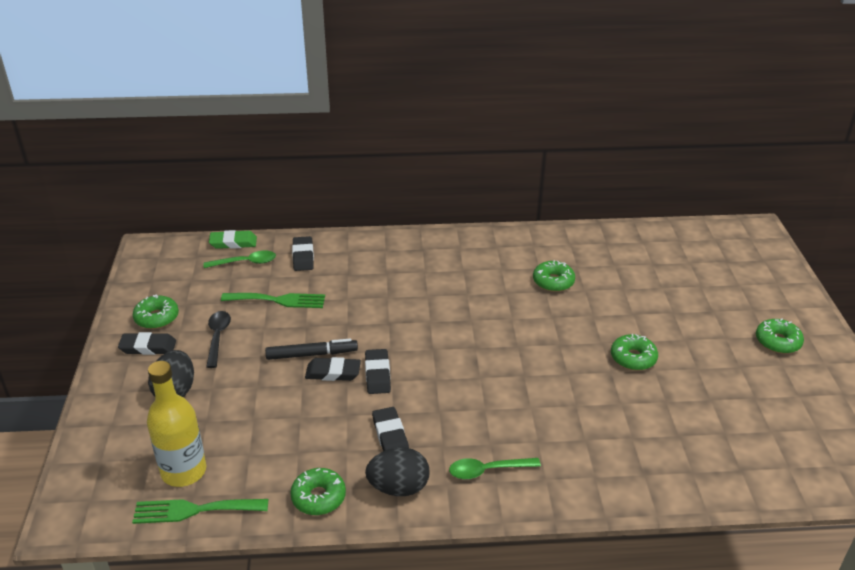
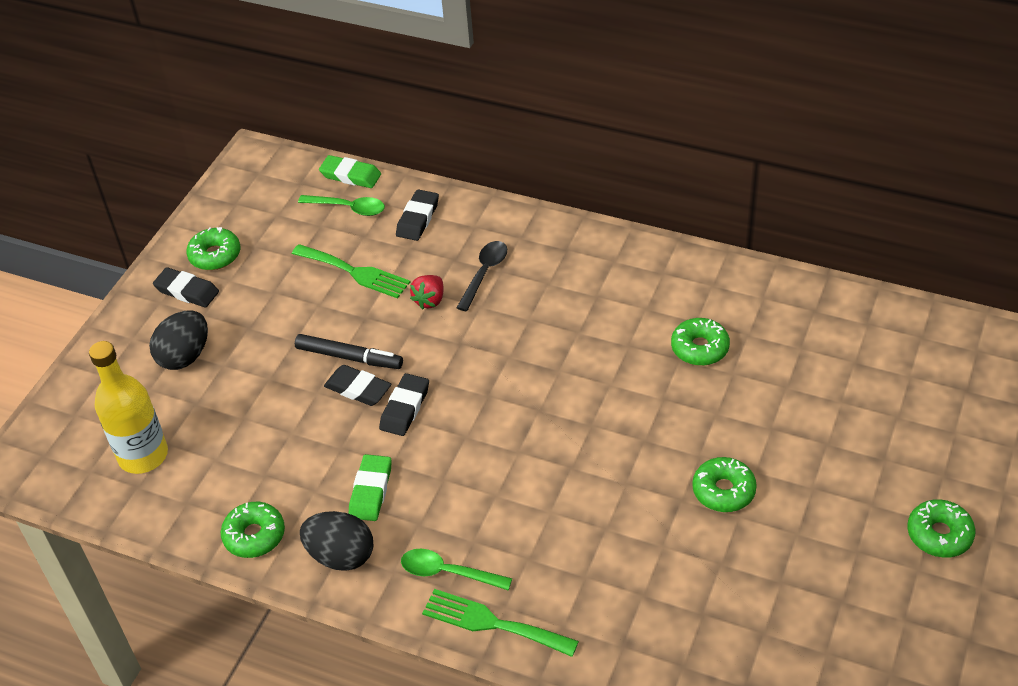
camera: 30 degrees right, 10 degrees up
(194, 510) = (130, 503): green fork -> green fork (492, 623)
(217, 337) = (263, 302): black spoon -> black spoon (484, 274)
(347, 303) = (430, 300): none -> red strawberry
(390, 436) = (371, 491): black eraser -> green eraser

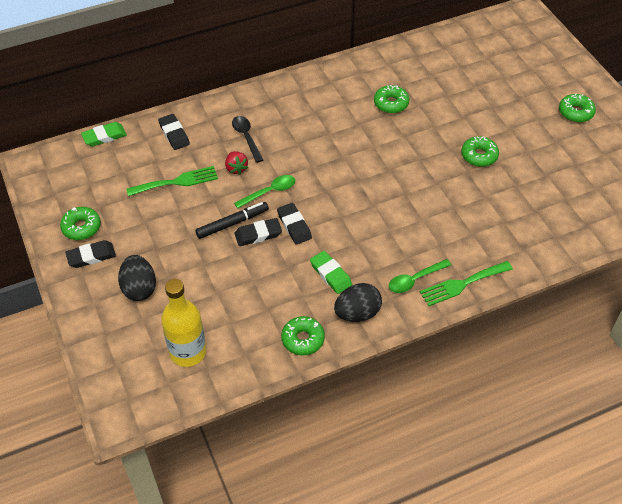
camera: 50 degrees left, 5 degrees up
(348, 208) = (127, 153): green spoon -> green spoon (269, 192)

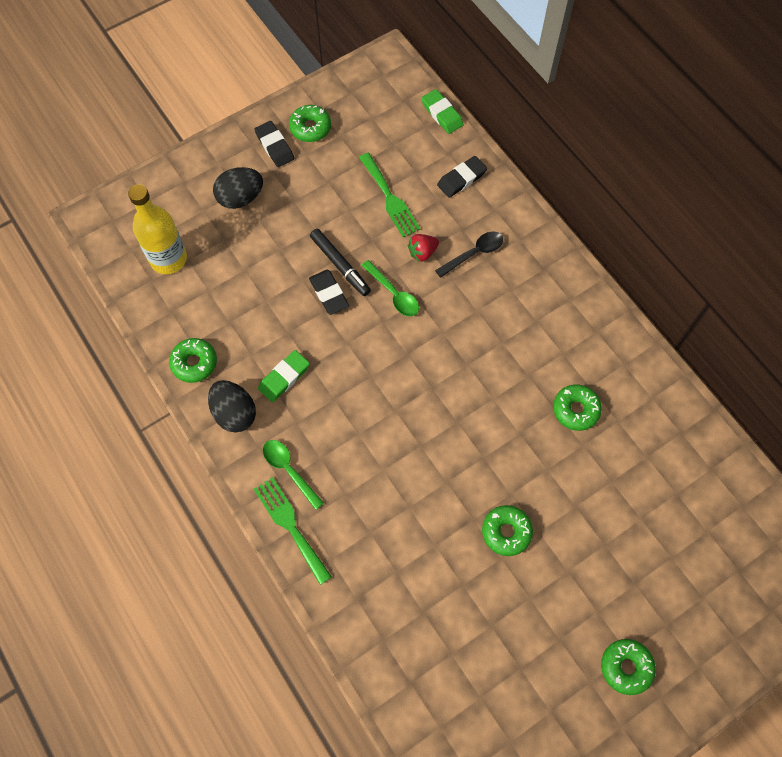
camera: 80 degrees right, 15 degrees up
(294, 225) = (348, 328): black eraser -> none

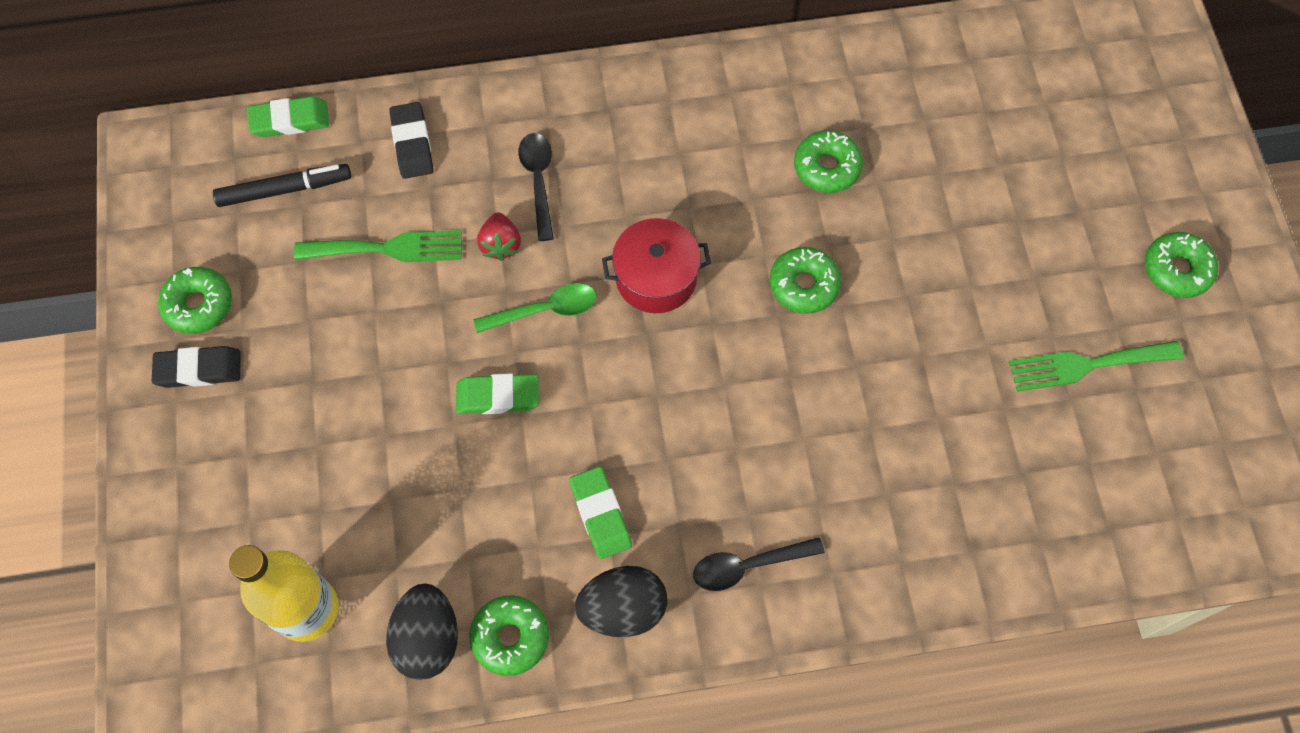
camera: 65 degrees left, 0 degrees up
(240, 198) = (261, 456): black egg -> black egg (428, 638)
(289, 470) = (748, 565): green spoon -> black spoon
(290, 526) = (832, 597): green fork -> green fork (1086, 365)
(329, 294) = (498, 396): black eraser -> green eraser
(340, 265) = (459, 361): black marker -> black marker (284, 190)
(445, 343) = (656, 277): none -> red pot
(506, 532) = (955, 324): green donut -> green donut (803, 285)

